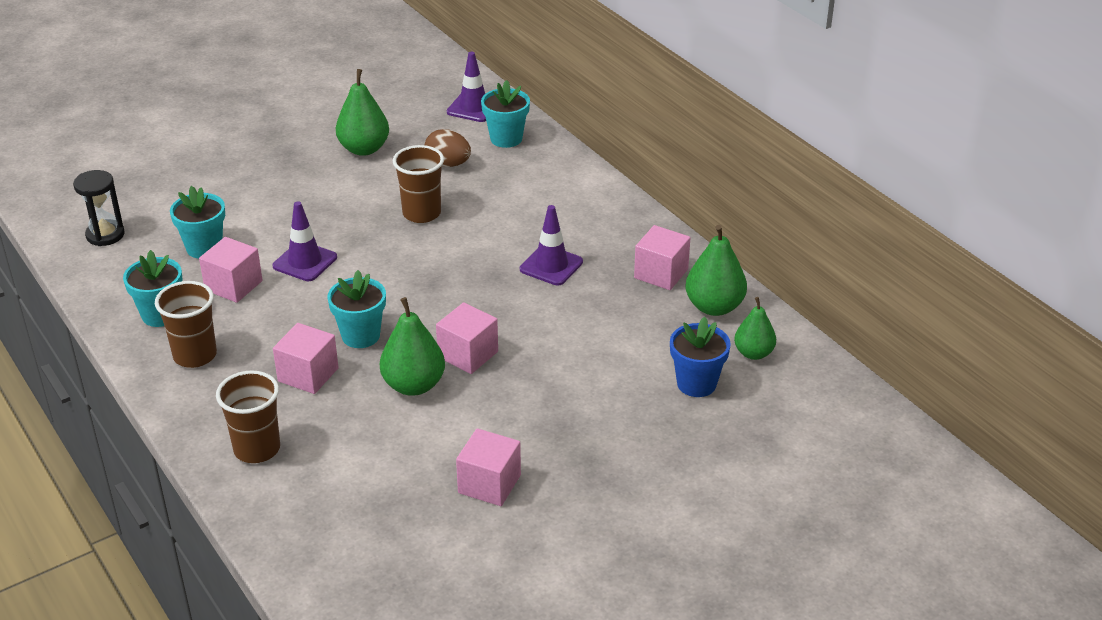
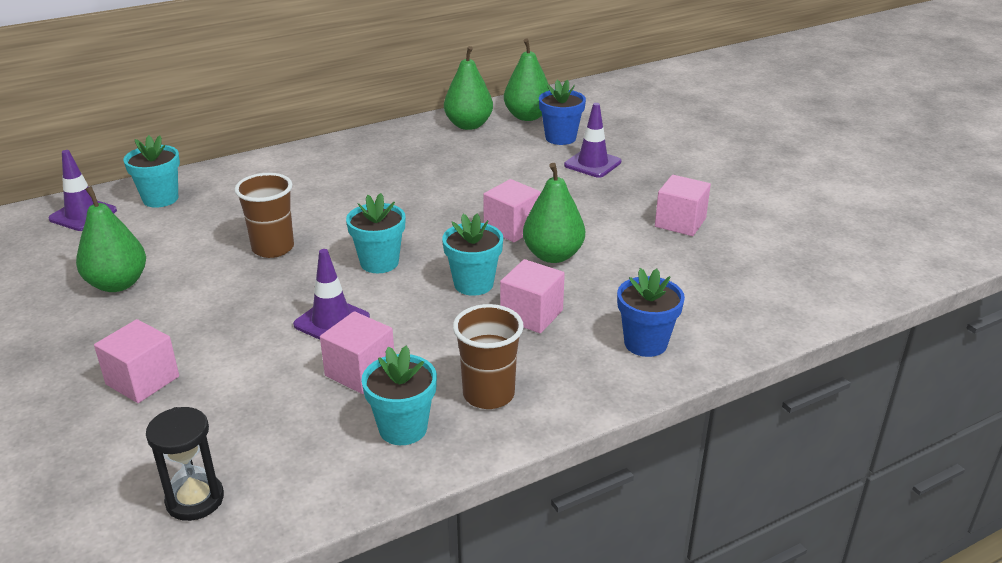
camera: 85 degrees left, 5 degrees down
(204, 248) = (270, 400): turquoise flower pot -> turquoise flower pot (379, 263)
(257, 449) = (645, 343): brown cup -> blue flower pot
(448, 164) = (187, 231): brown egg -> none
(551, 266) = (391, 185): purple traffic cone -> purple traffic cone (592, 164)
(661, 273) = (419, 141): pink cube -> pink cube (142, 380)
(753, 353) = (527, 116): green pear -> green pear, size x1.52

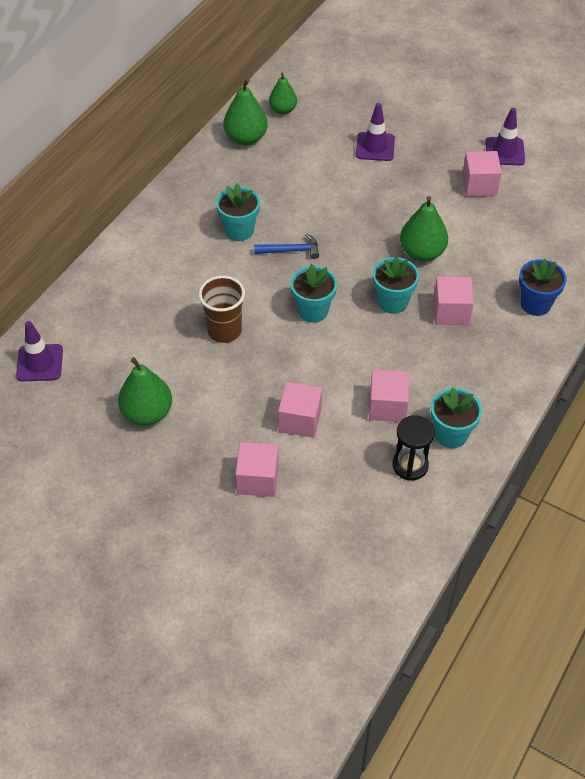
camera: 30 degrees left, 20 degrees up
(160, 199) = (83, 320): turquoise flower pot -> turquoise flower pot (239, 230)
(195, 500) = (381, 539): black hourglass -> black hourglass (410, 465)
(332, 321) = (330, 375): purple traffic cone -> purple traffic cone (504, 151)
(414, 211) = (291, 250): none -> blue hammer
(488, 394) = (478, 386): brown cup -> none
(512, 228) = (373, 238): pink cube -> pink cube (300, 420)
(527, 116) = (283, 110): green pear -> green pear, size x0.66
(560, 138) = (329, 126): blue flower pot -> none

